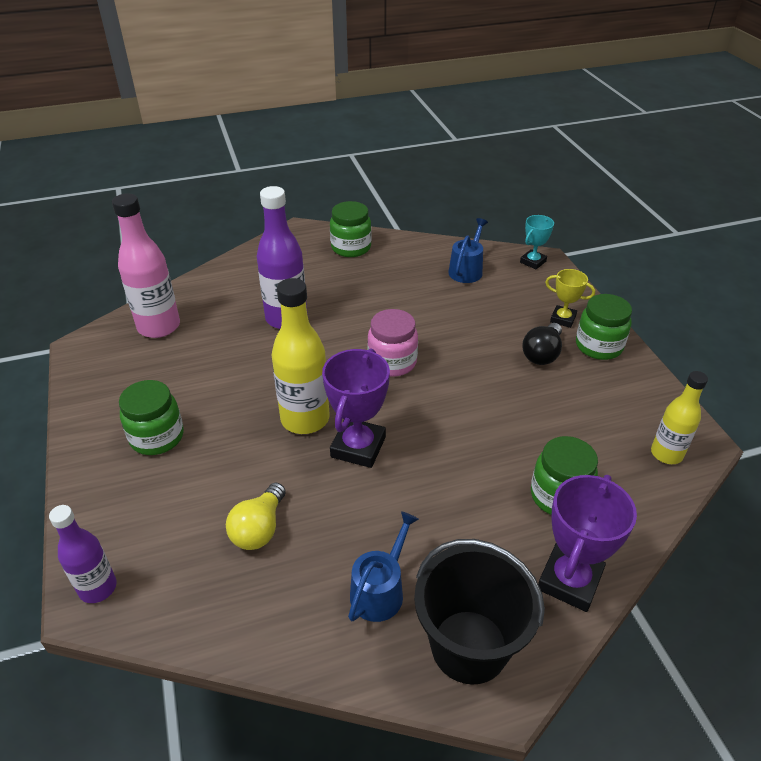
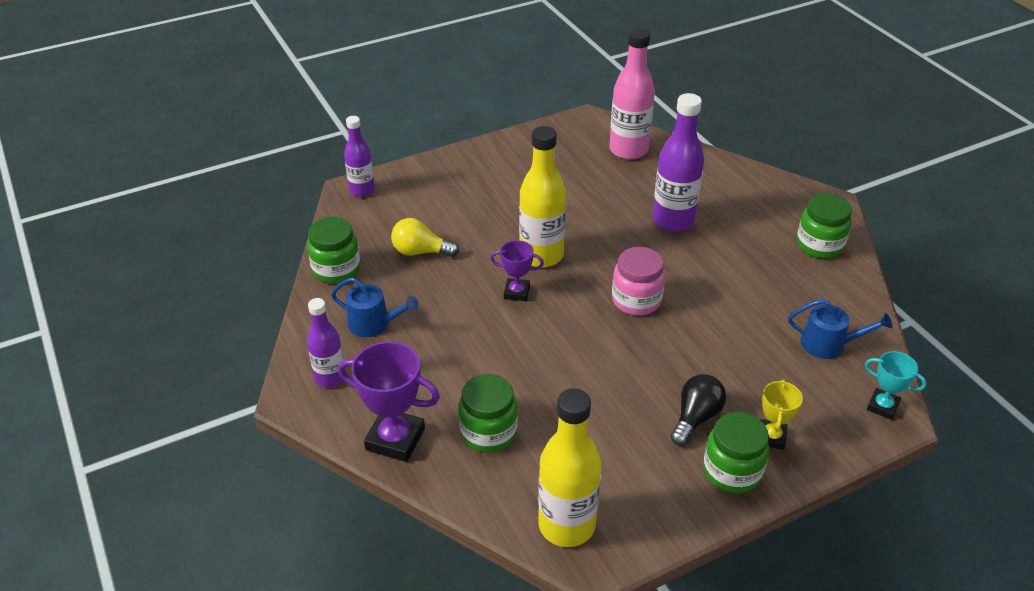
camera: 80 degrees right, 0 degrees up
(157, 437) = (499, 181): green jar -> green jar (336, 269)
(358, 447) = (517, 292): purple trophy -> purple trophy, size x0.59
(469, 646) = (330, 378): black bucket -> purple bottle
(542, 354) = (695, 418): black light bulb -> black light bulb turned 105 degrees clockwise
(666, 454) = (566, 525): yellow bottle -> yellow bottle, size x1.61

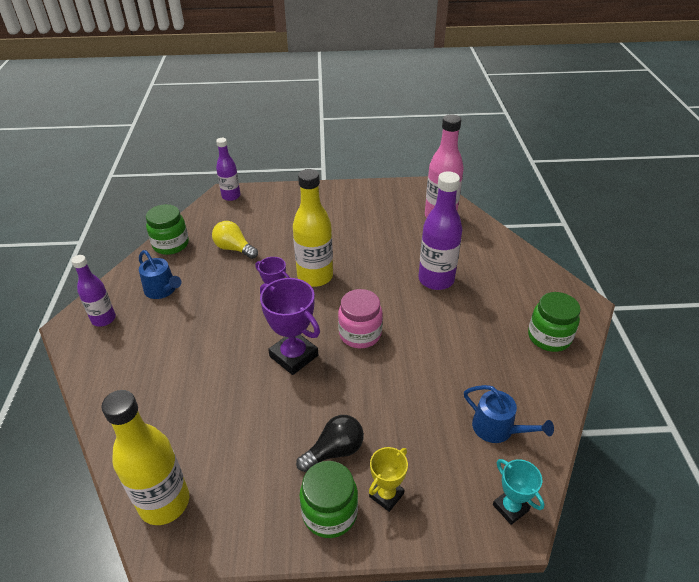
camera: 25 degrees right, 0 degrees up
(395, 439) = (105, 380): purple trophy -> purple trophy (294, 356)
(488, 432) = (171, 400): green jar -> none

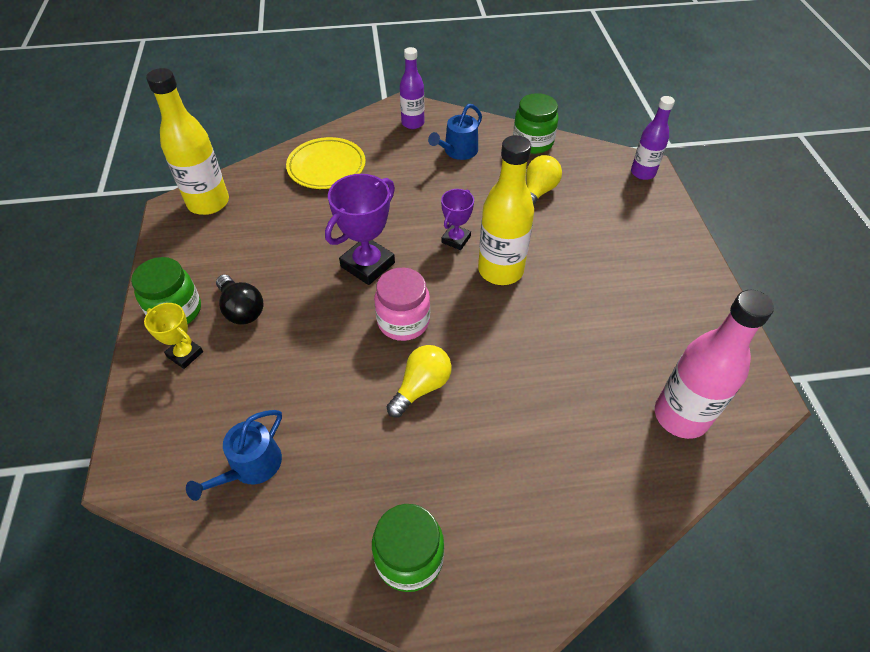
camera: 85 degrees right, 10 degrees up
(145, 389) = (326, 167): none -> yellow plate
(422, 326) = (421, 387): none -> yellow light bulb
(436, 280) = (518, 406): purple bottle -> none
(510, 507) = (147, 470): turquoise trophy -> none

